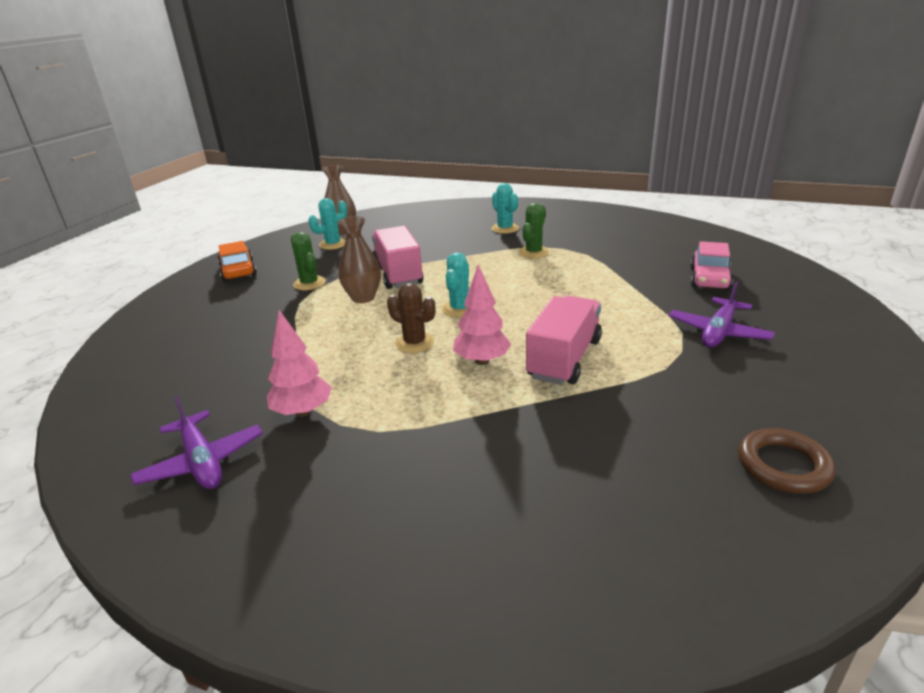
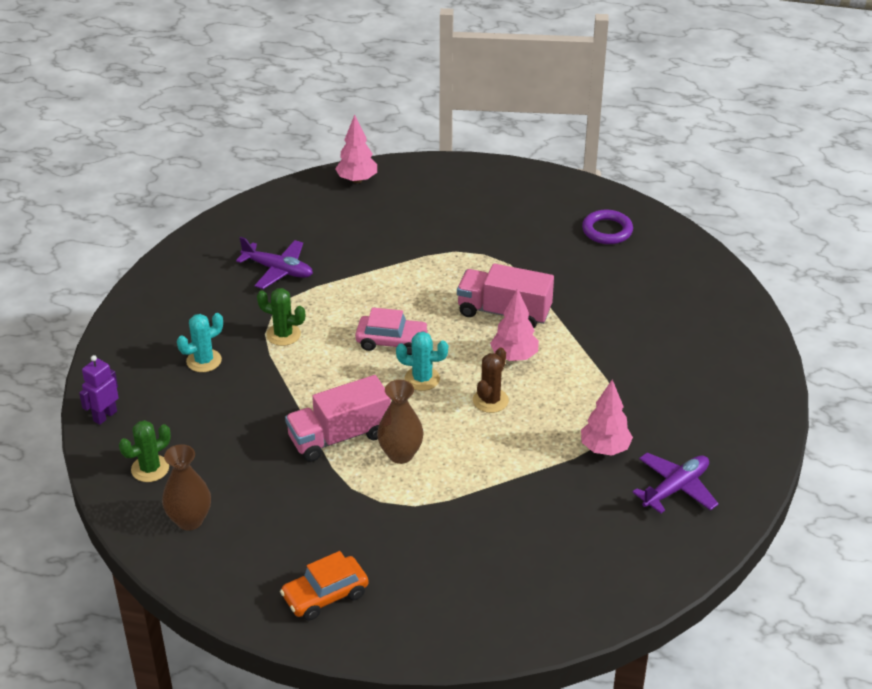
camera: 100 degrees left, 10 degrees up
(309, 283) = (365, 510): green cactus -> green cactus (150, 469)
(333, 244) = (240, 518): turquoise cactus -> none
(454, 206) = (105, 416): none -> purple robot
(709, 279) = (354, 226): pink car -> pink car (392, 341)
(718, 332) = (453, 233): purple plane -> purple plane (278, 270)
(783, 466) = (607, 230): brown ring -> purple ring
(801, 280) = (357, 180): none -> pink tree

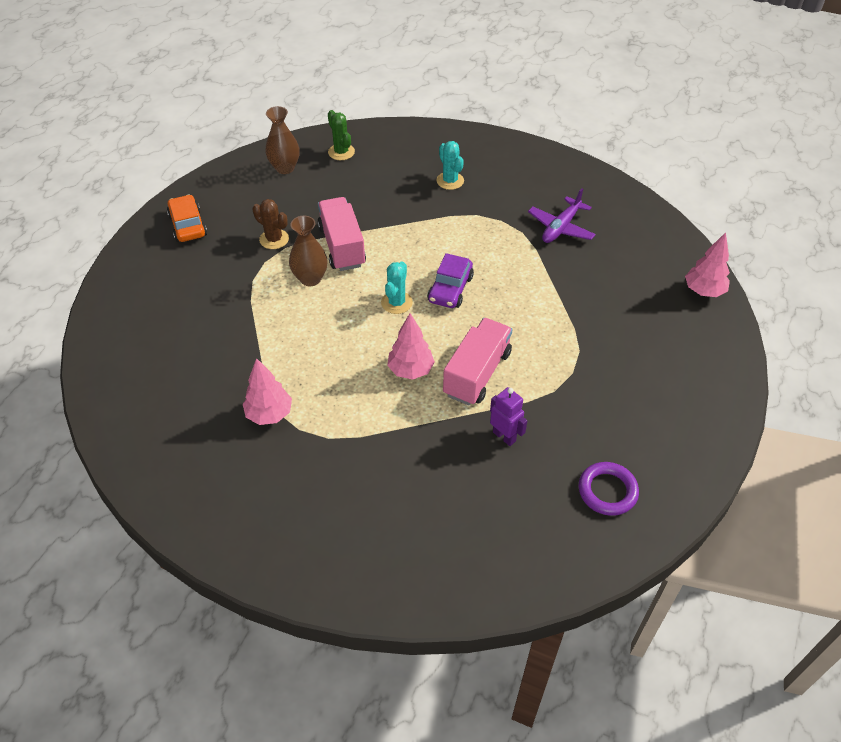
camera: 100 degrees right, 10 degrees up
(105, 416) = (401, 133): purple robot -> purple robot (504, 436)
(283, 334) = (473, 225): green cactus -> none
(392, 341) = (450, 289): pink car -> purple car
(490, 400) = (356, 344): brown cactus -> brown cactus (274, 239)
(675, 488) = (201, 457): purple plane -> none

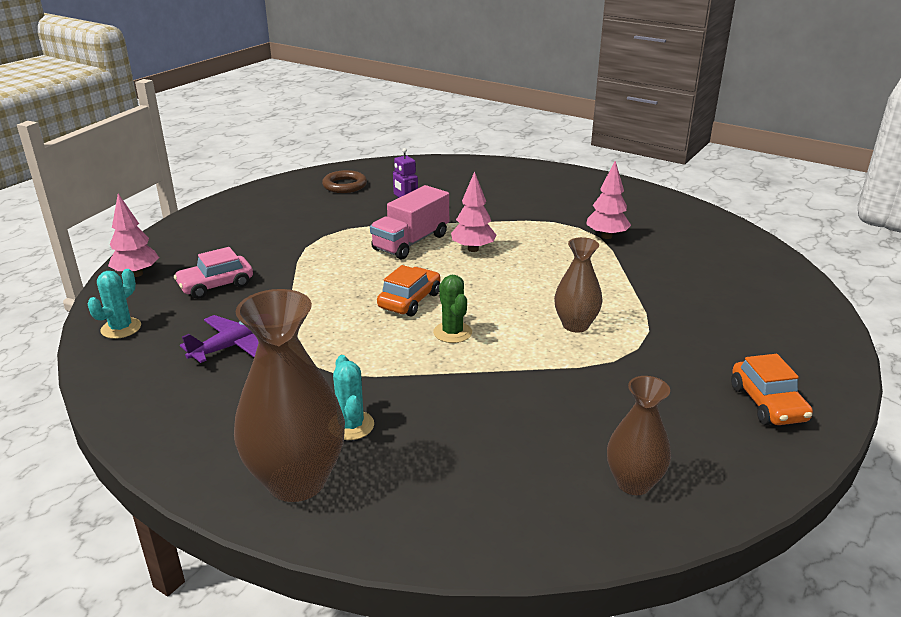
camera: 170 degrees left, 20 degrees down
(274, 239) = (630, 372): brown cactus -> none
(341, 152) = (528, 504): green cactus -> green cactus (452, 332)
(342, 246) = (534, 354): pink truck -> none
(396, 302) = (474, 295): turquoise cactus -> turquoise cactus (121, 328)
(450, 289) = (409, 300): purple car -> orange car
(465, 149) = (297, 481): none -> brown vase
(607, 491) = (344, 185): purple ring -> brown ring
(623, 286) = (216, 285): none -> pink car

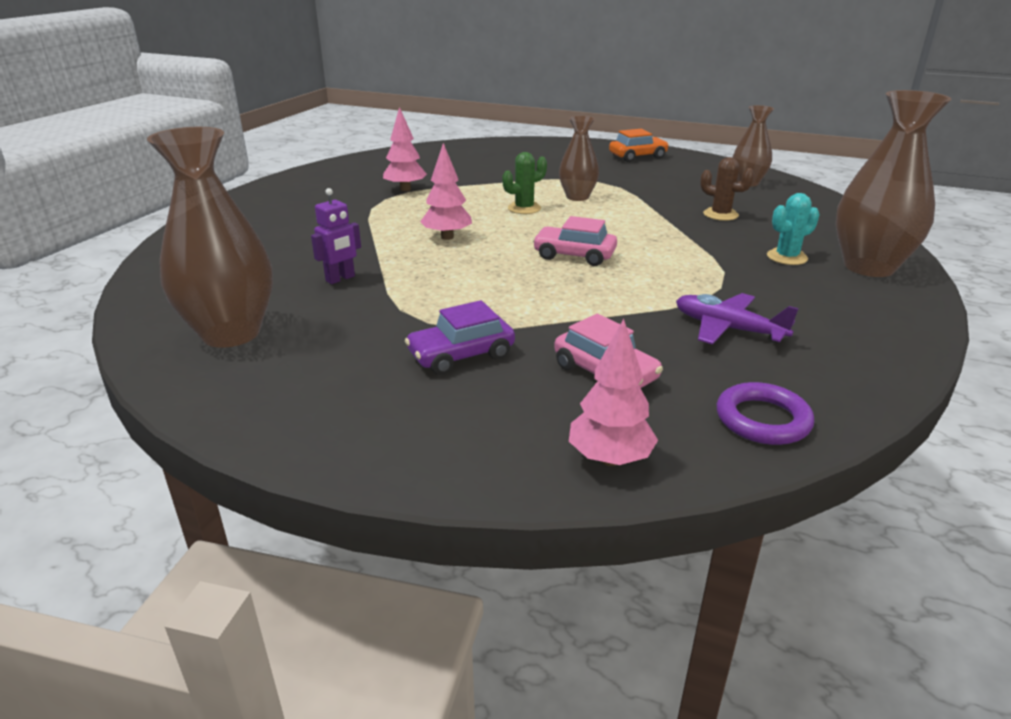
camera: 100 degrees left, 0 degrees up
(121, 328) = (762, 419): turquoise cactus -> purple ring
(273, 243) = (461, 355): none -> purple car
(344, 185) = (231, 333): brown ring -> brown vase
(409, 300) = (574, 255): orange car -> pink car
(411, 242) = (436, 267): pink truck -> none
(452, 332) = (620, 234): green cactus -> green cactus (524, 208)
(497, 415) = (720, 215): none -> brown cactus

